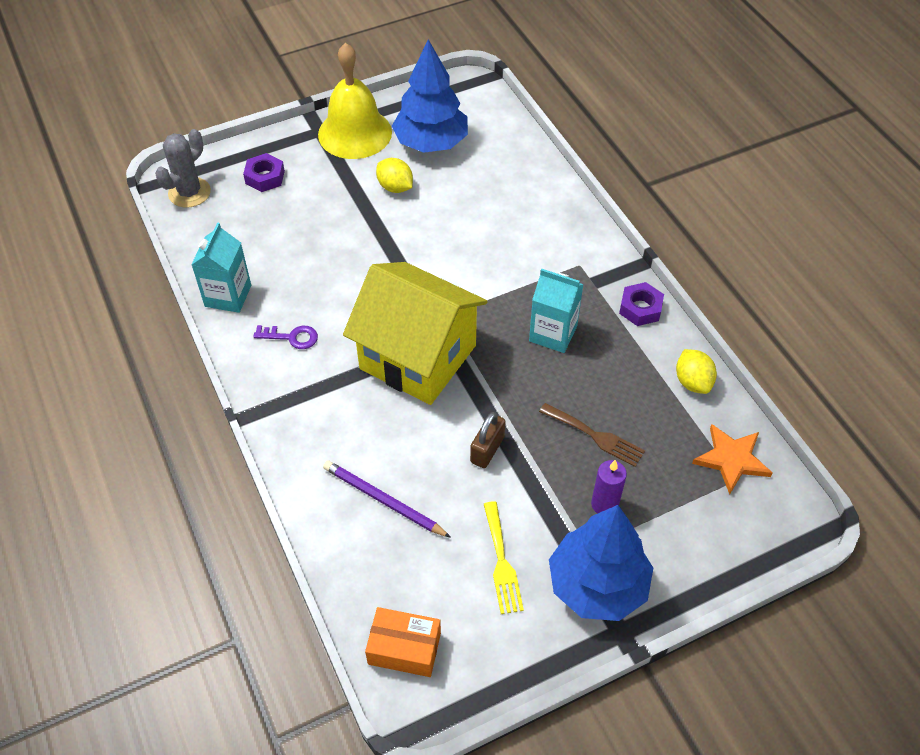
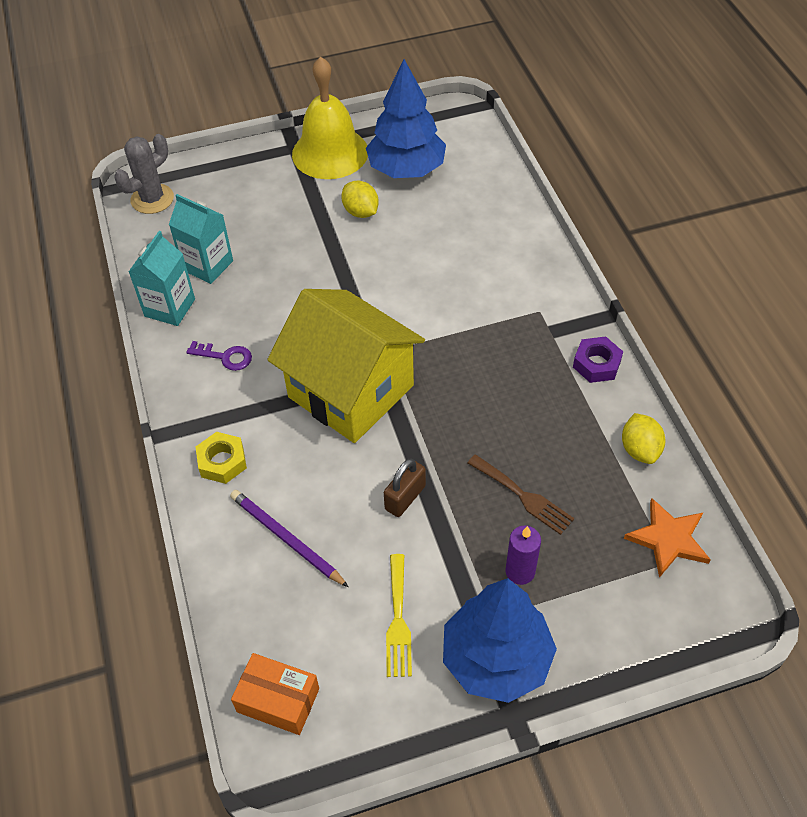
camera: 10 degrees right, 0 degrees up
(265, 177) = (230, 190): purple nut -> none
(308, 436) = (222, 462): none -> yellow nut
(553, 333) = (497, 381): turquoise carton -> turquoise carton (207, 265)

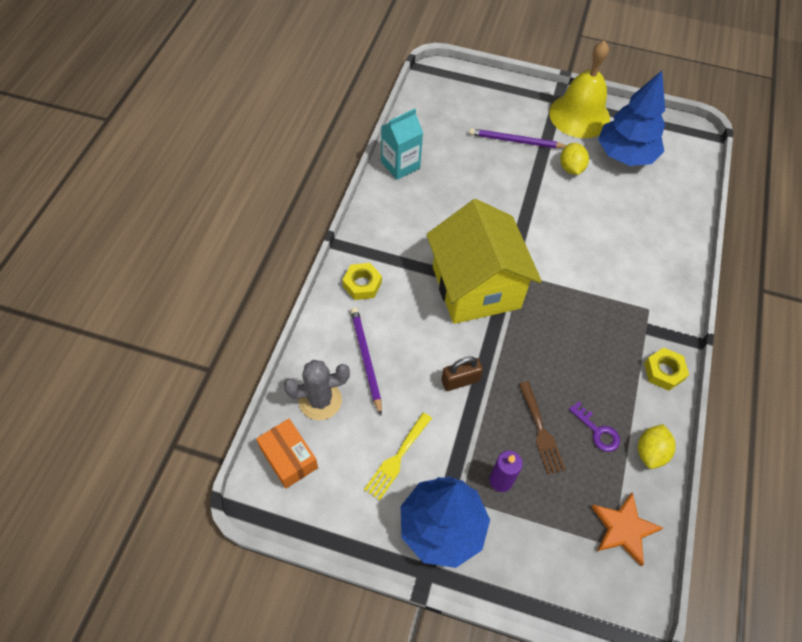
camera: 30 degrees right, 5 degrees up
(152, 199) = (439, 87): grey cactus -> grey cactus (320, 400)
(207, 265) = (443, 150): turquoise carton -> none
(225, 357) = (412, 217): purple key -> purple key (597, 431)
(281, 214) = (515, 141): none -> purple pencil
(596, 364) = (663, 371): purple nut -> yellow nut

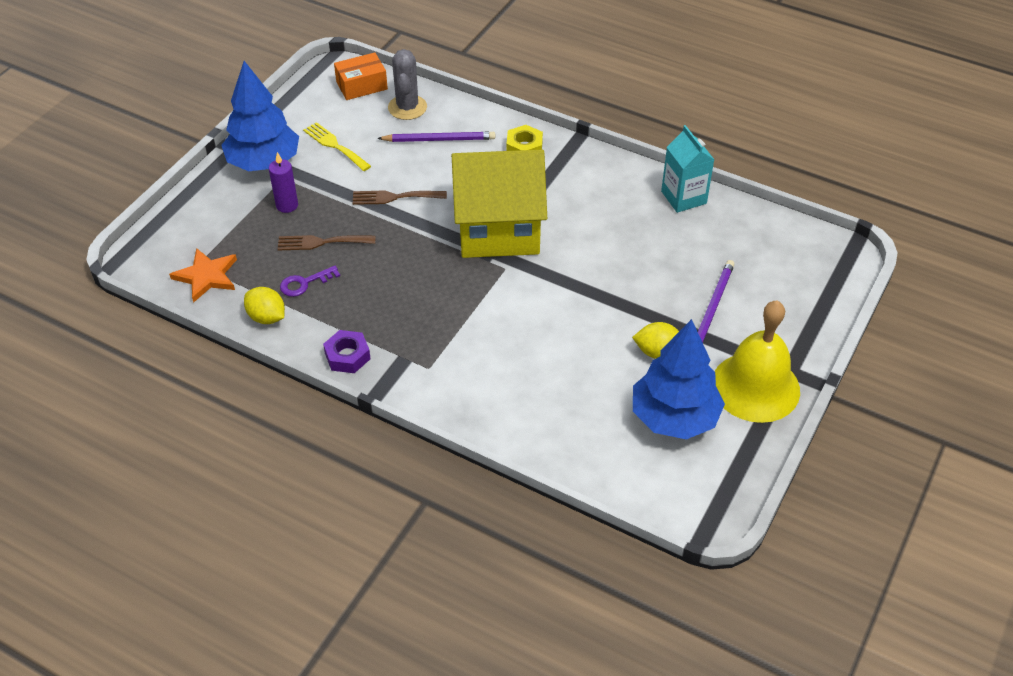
camera: 105 degrees right, 10 degrees down
(460, 381) = (394, 197): brown padlock -> brown fork
(663, 371) = (347, 356): yellow nut -> purple nut

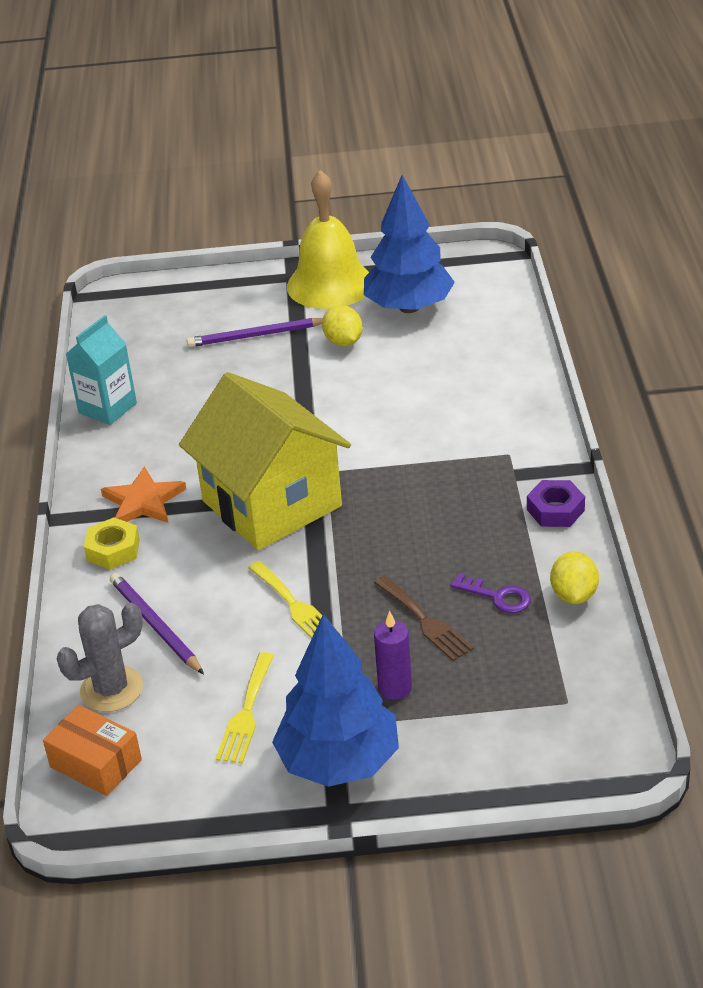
camera: 120 degrees left, 10 degrees down
(207, 276) = (574, 681): orange star -> orange star (143, 501)
(394, 197) = (295, 606): brown fork -> yellow fork

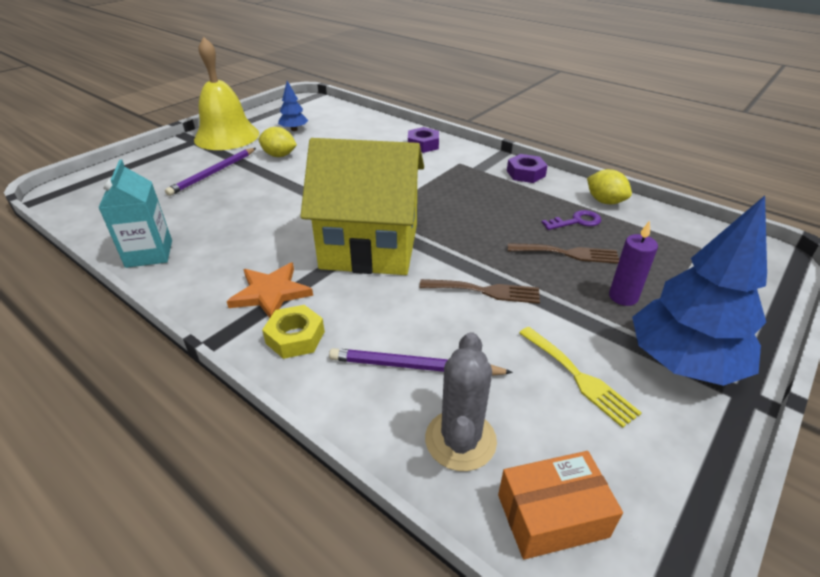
camera: 50 degrees left, 0 degrees up
(295, 606) = (485, 291): yellow fork -> brown fork
(409, 307) = (294, 129): blue tree -> blue tree, size x0.47
(512, 405) = (423, 145): none -> purple nut

